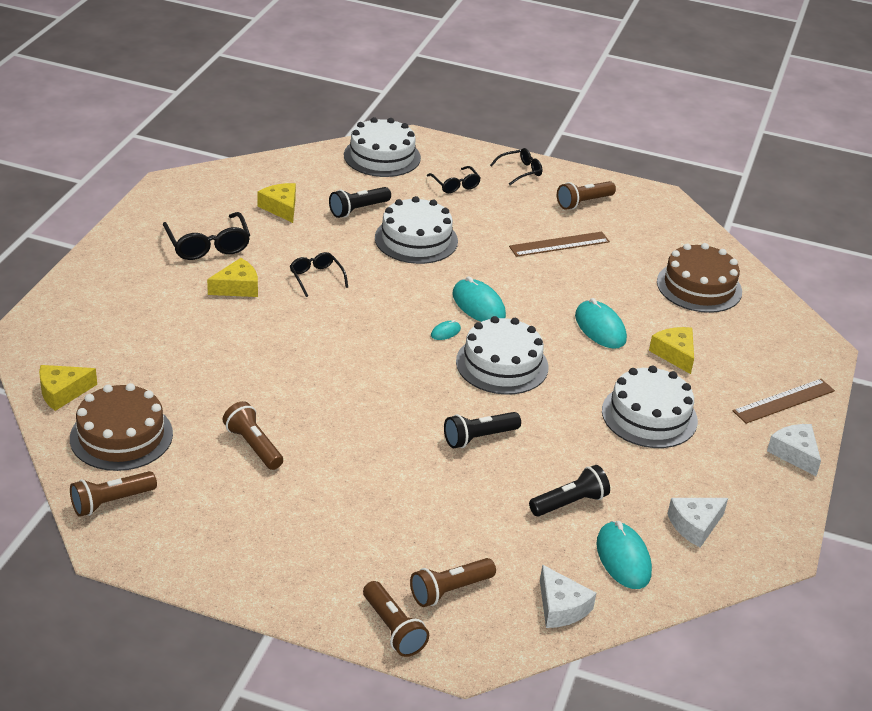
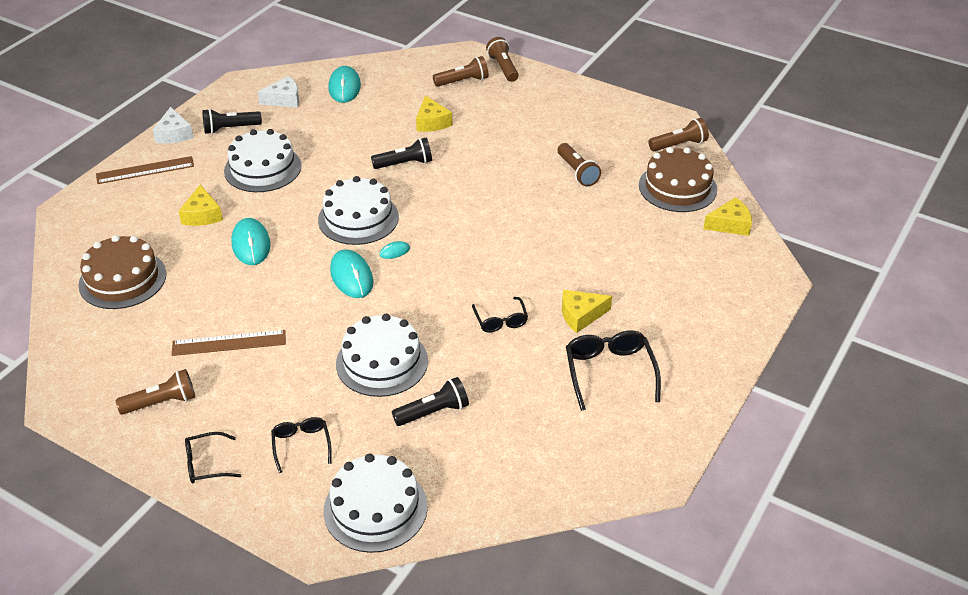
camera: 165 degrees left, 5 degrees up
(281, 208) = (523, 422): yellow cheese -> yellow cheese (432, 122)
(561, 607) = (398, 68): white cheese -> none
(569, 503) = (361, 118): black flashlight -> black flashlight (230, 129)

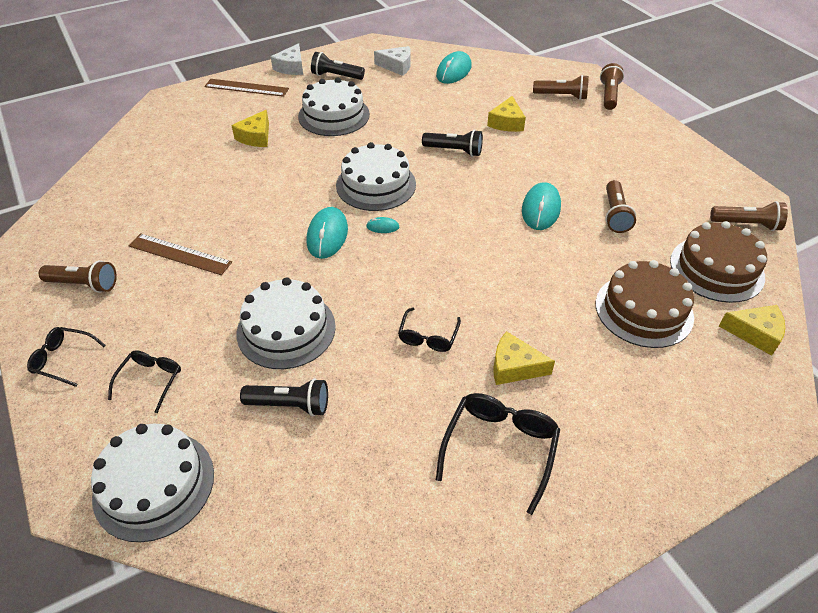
camera: 30 degrees right, 5 degrees up
(122, 279) = (153, 167): brown cake -> brown cake (644, 310)
(251, 244) = (271, 175): turquoise mouse -> turquoise mouse (541, 209)

